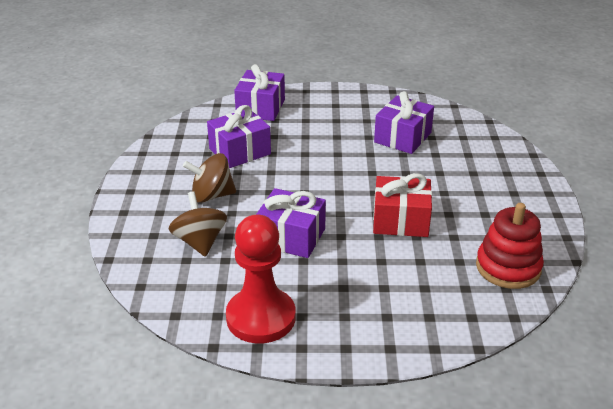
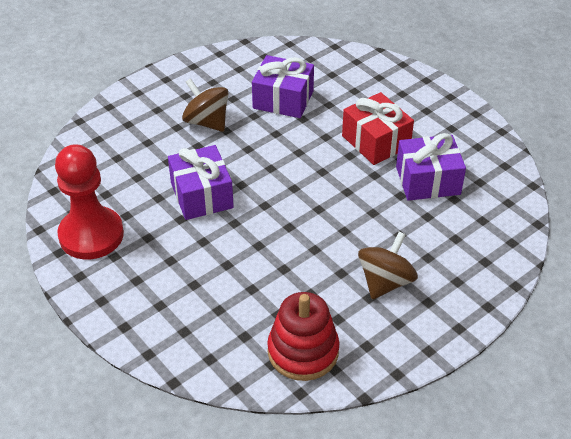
camera: 50 degrees right, 10 degrees up
(200, 242) = (144, 151): brown spinning top -> brown spinning top (385, 282)
(260, 108) = (361, 72): purple gift -> none
(400, 220) = (295, 247): red gift -> red gift (376, 141)

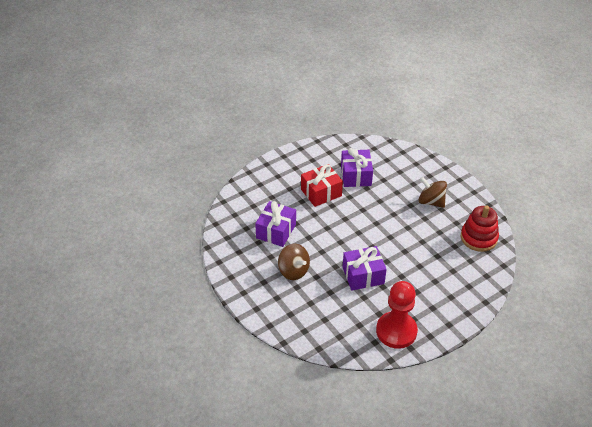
camera: 85 degrees left, 0 degrees up
(206, 122) = (293, 271): brown spinning top -> brown spinning top turned 90 degrees counterclockwise

